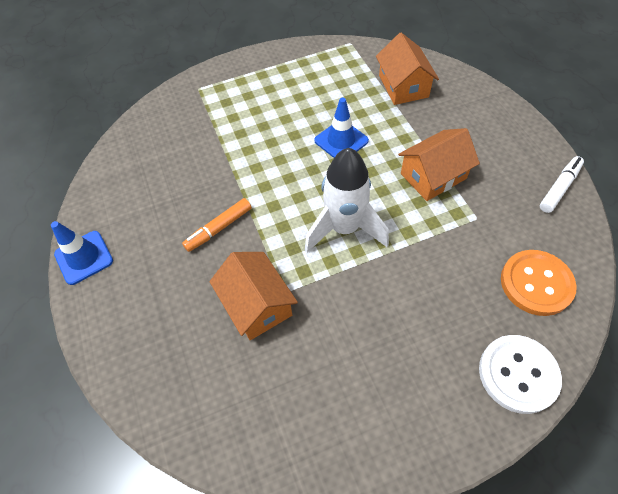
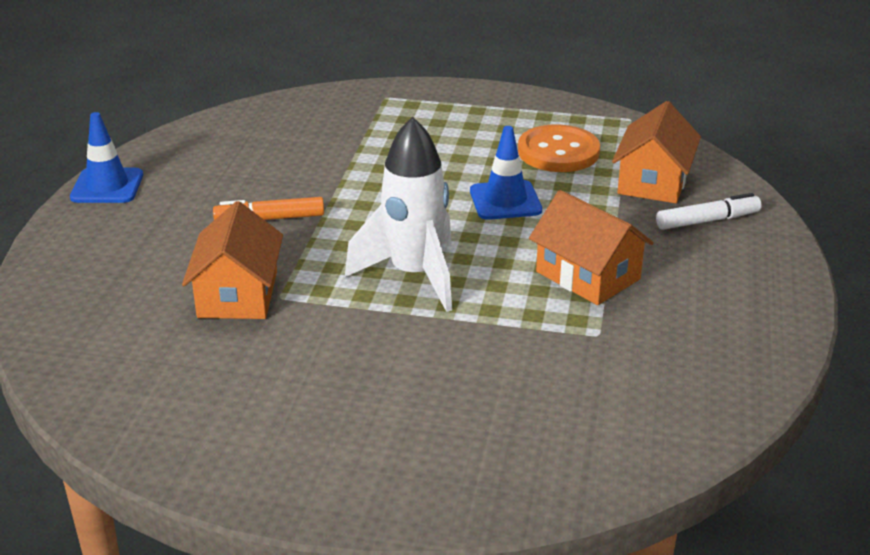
camera: 30 degrees right, 25 degrees down
(433, 176) = (588, 275): orange house -> orange house turned 45 degrees clockwise
(518, 374) = (473, 486): white button -> none
(536, 283) = (603, 424): orange button -> orange button (558, 152)
(559, 188) = (758, 355): white marker -> white marker (707, 221)

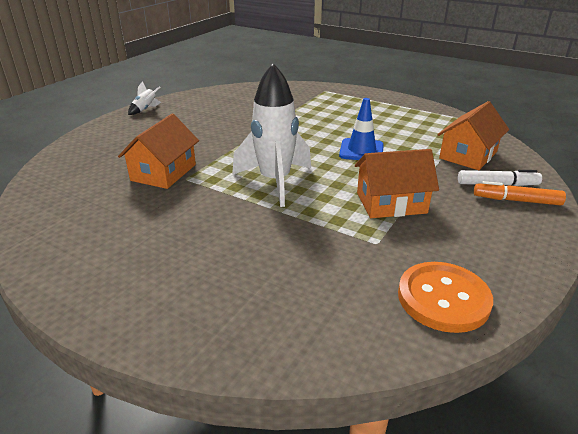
camera: 20 degrees right, 0 degrees up
(107, 186) = (145, 109): blue traffic cone -> white rocket
(270, 219) = (215, 137): orange marker -> orange marker (517, 200)
(558, 152) = (412, 130): orange button -> orange button (443, 298)
(588, 275) = (391, 203): orange house -> orange house turned 75 degrees counterclockwise

